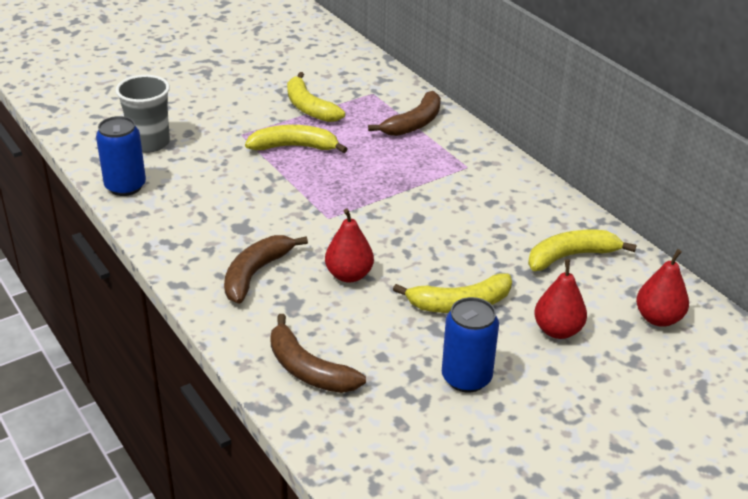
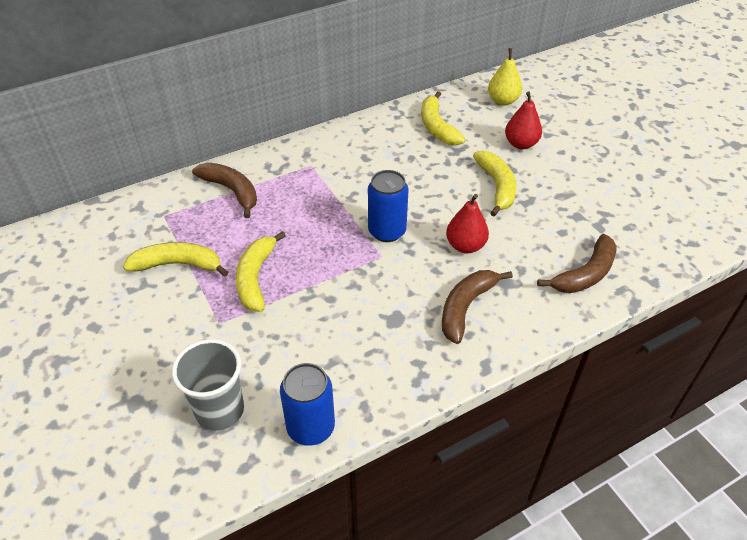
camera: 85 degrees left, 10 degrees up
(256, 273) = (466, 307): brown banana -> brown banana turned 90 degrees clockwise
(309, 107) = (178, 265): yellow banana -> yellow banana turned 150 degrees counterclockwise
(466, 378) = (577, 191): blue can -> blue can (387, 231)
(658, 318) = (503, 101): red pear -> yellow pear

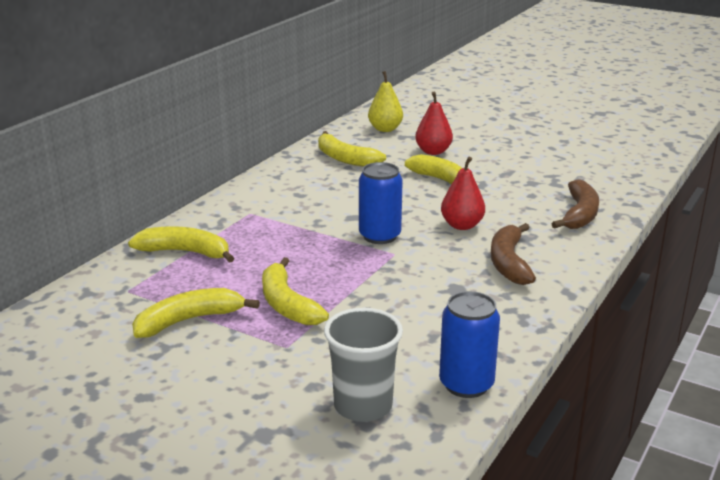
camera: 30 degrees left, 20 degrees down
(232, 191) = (185, 252): brown banana -> yellow banana

